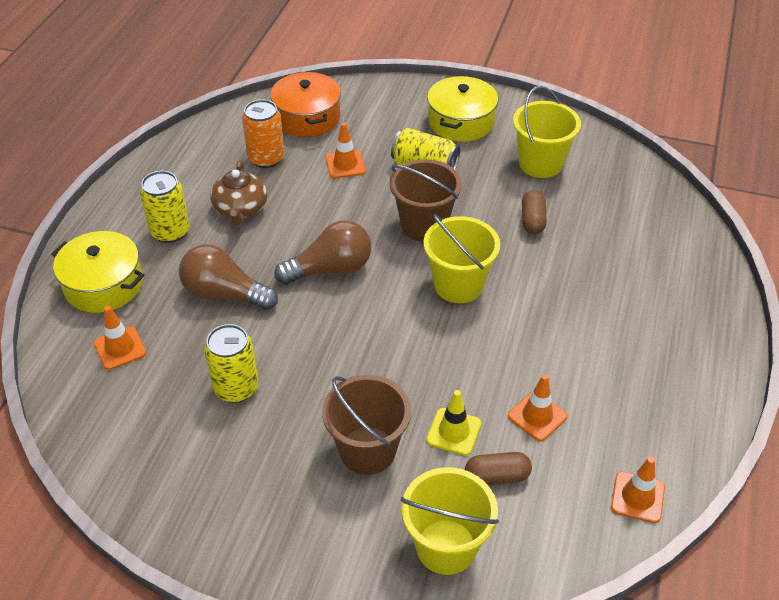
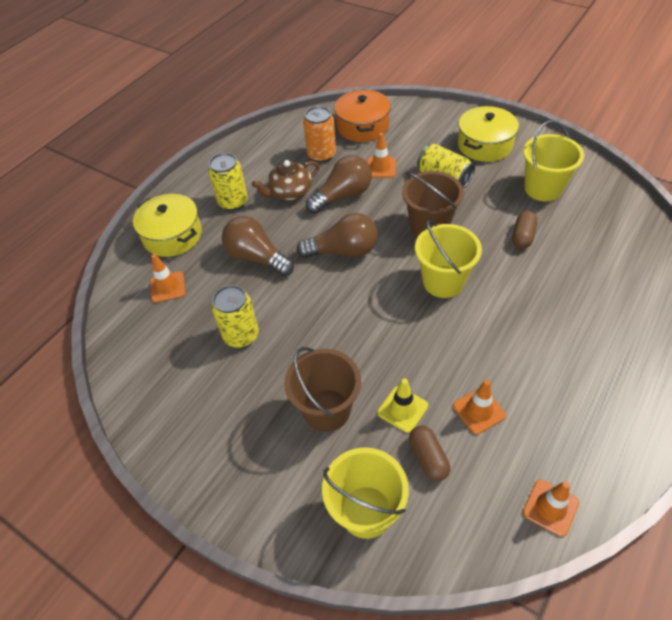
camera: 20 degrees right, 5 degrees up
(240, 209) = (290, 192): brown teapot -> brown teapot turned 45 degrees clockwise
(309, 205) = (343, 196): none -> brown light bulb
(497, 476) = (428, 458): brown capsule -> brown capsule turned 60 degrees clockwise

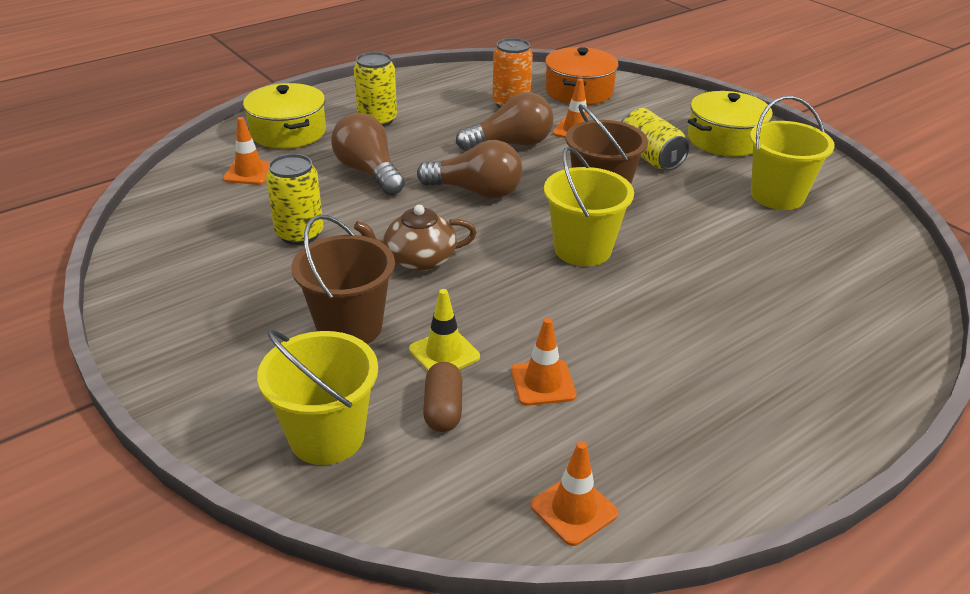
camera: 15 degrees right, 15 degrees down
(290, 192) = (449, 127): brown teapot -> brown teapot (418, 260)
(522, 236) = (718, 233): brown capsule -> none

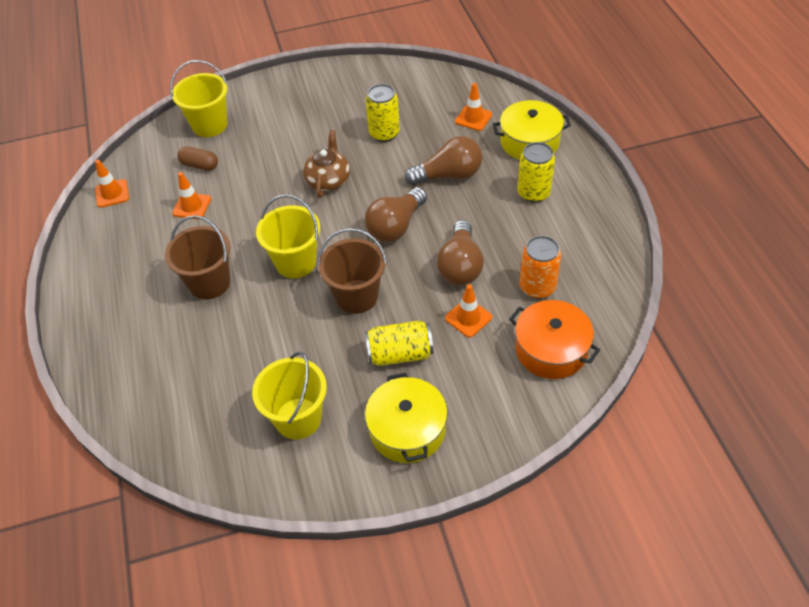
camera: 115 degrees right, 15 degrees up
(349, 327) = (282, 142): brown bucket -> brown bucket (209, 283)
(444, 353) = (238, 174): yellow traffic cone -> none

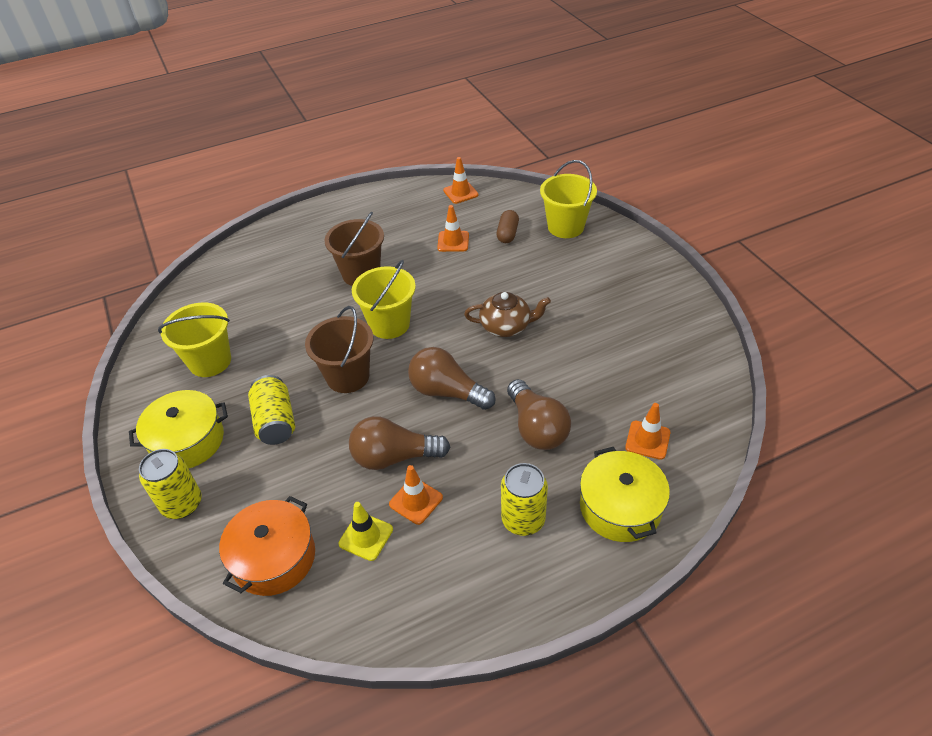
camera: 80 degrees right, 5 degrees down
(384, 133) = (592, 359): yellow can -> yellow can (182, 504)
(468, 318) = (320, 473): orange traffic cone -> orange traffic cone (416, 501)
(537, 287) = (366, 536): orange can -> yellow traffic cone

